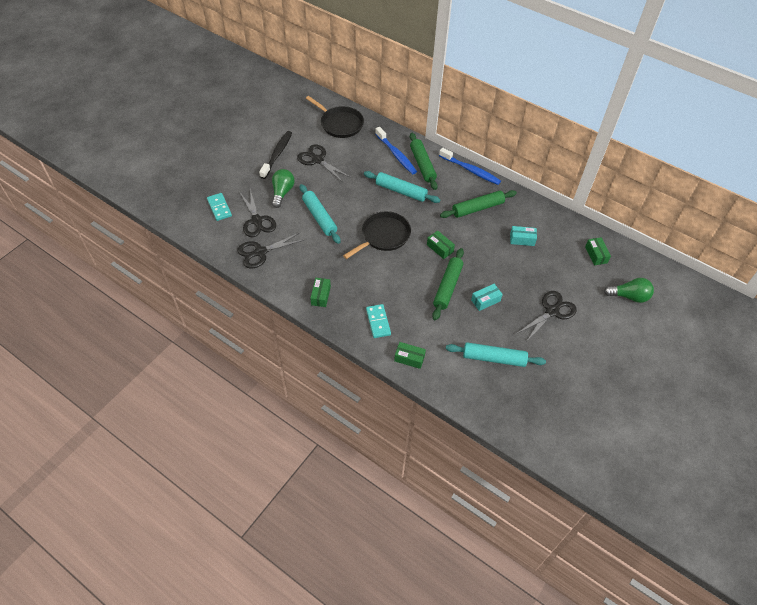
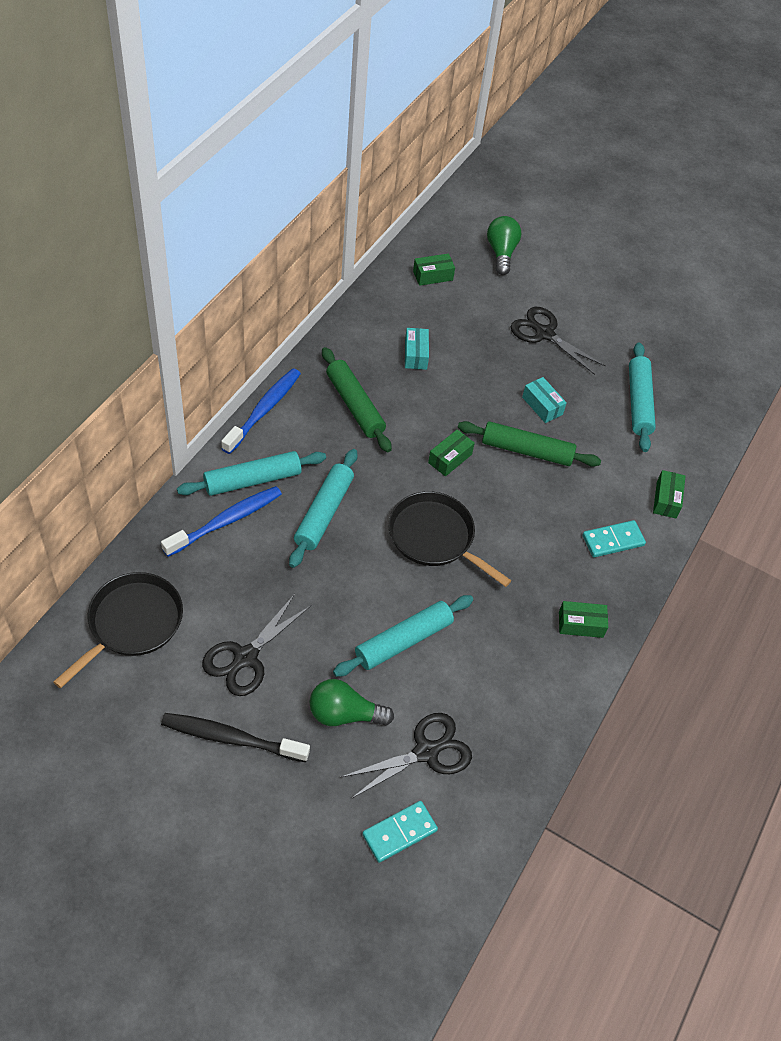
camera: 100 degrees left, 0 degrees up
(260, 252) = (503, 734): black scissors -> none
(422, 165) = (252, 480): green rolling pin -> turquoise rolling pin

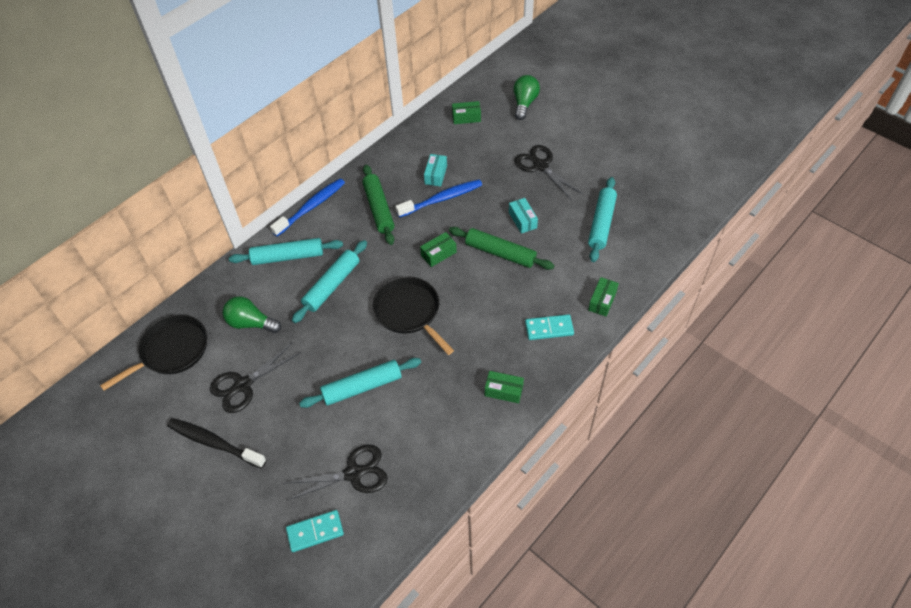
camera: 20 degrees right, 0 degrees up
(226, 521) = (260, 284): blue toothbrush -> blue toothbrush (442, 199)
(344, 714) = (301, 436): green light bulb -> green light bulb (251, 323)

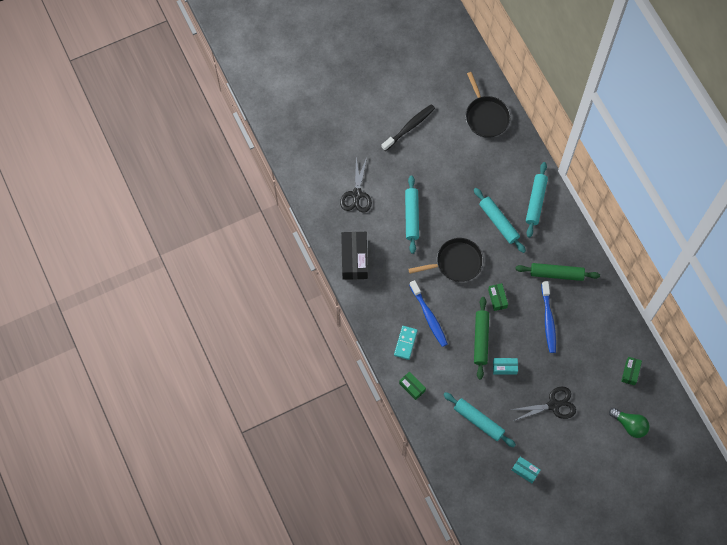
camera: 110 degrees right, 15 degrees up
(243, 385) = (442, 151): black scissors -> none
(251, 323) = (488, 166): green light bulb -> none
(311, 207) = (577, 229): blue toothbrush -> blue toothbrush (429, 316)
(315, 532) = (331, 165): turquoise domino -> none
(436, 175) = (575, 325): turquoise box -> turquoise box (525, 471)
(459, 436) = (354, 259): none -> black box
(500, 253) = (481, 339): green rolling pin -> green rolling pin turned 45 degrees counterclockwise
(503, 391) = (372, 296): green box -> none

